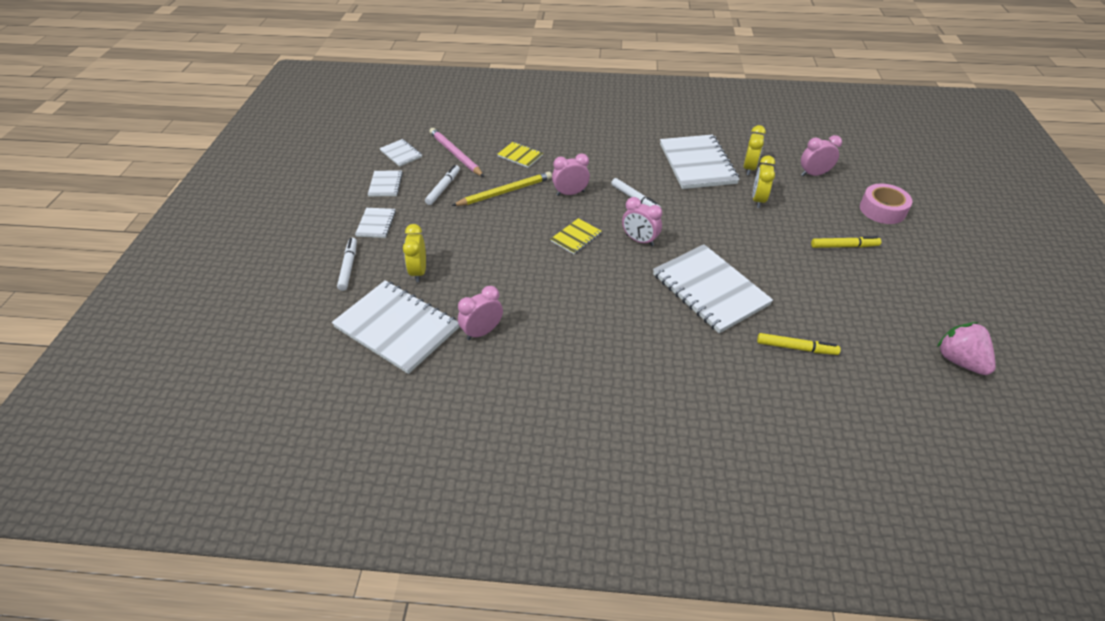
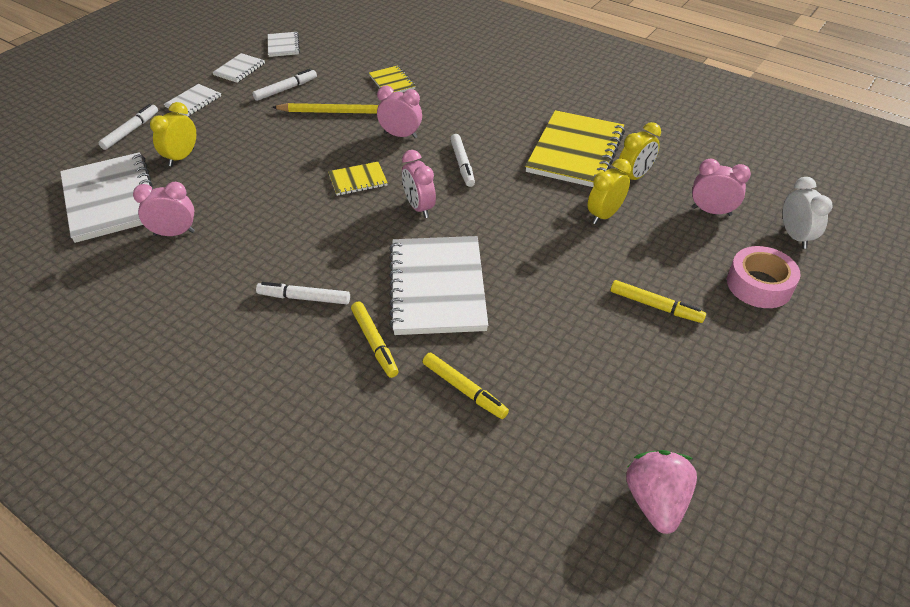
camera: 30 degrees right, 0 degrees up
(456, 154) = (332, 61): pink pencil -> none
(632, 336) = (304, 298): none -> white marker
(697, 164) = (575, 151): white notebook -> yellow notebook
(711, 344) = (374, 343): none -> yellow marker
(871, 173) = (795, 236): none -> white clock

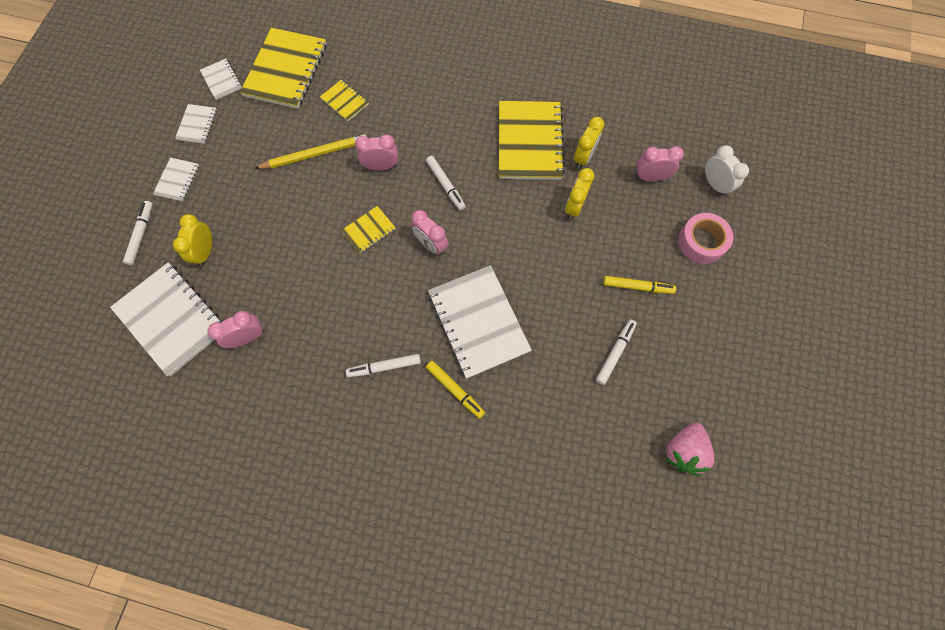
camera: 20 degrees left, 25 degrees up
(286, 89) = (254, 139): white marker -> white marker (615, 353)
(348, 51) = (286, 70): none -> yellow notebook
(464, 389) = (534, 408): yellow marker -> none
(655, 501) = (683, 451): pink strawberry -> pink strawberry turned 135 degrees counterclockwise

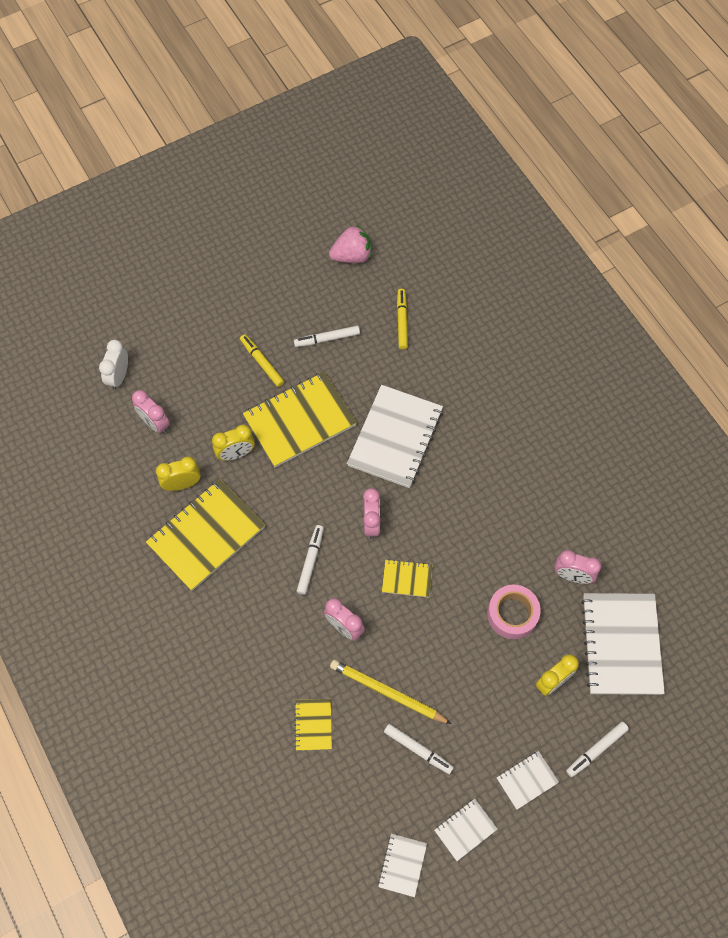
camera: 135 degrees left, 5 degrees down
(286, 70) = (333, 816): yellow notebook -> yellow notebook (299, 421)
(384, 367) = (490, 466): white marker -> white marker (418, 749)
(455, 390) = (456, 409): yellow marker -> yellow marker (402, 321)
(701, 242) = (182, 350): pink tape -> pink tape (512, 614)

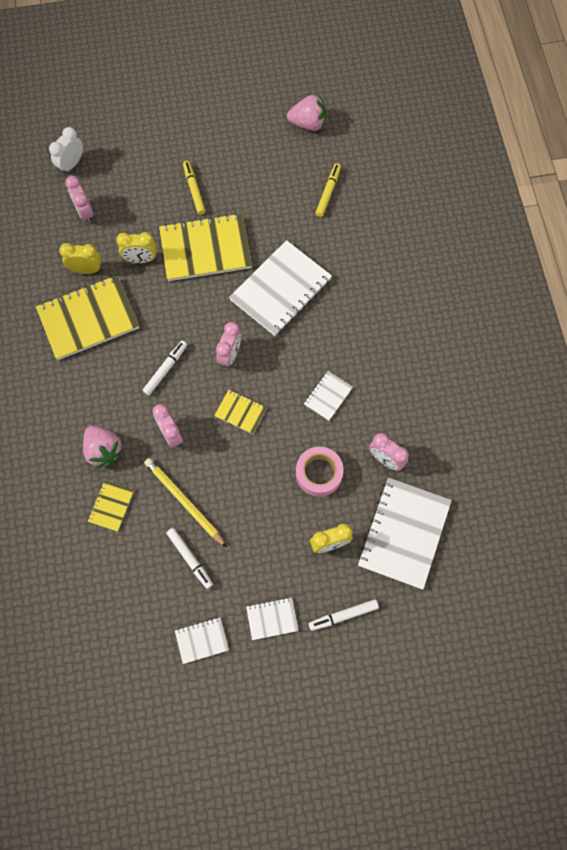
camera: 20 degrees right, 5 degrees up
(281, 669) = (104, 450): none -> pink strawberry
(327, 339) = (257, 187): white marker -> none
(402, 865) = (136, 649): white notebook -> white notebook (328, 396)

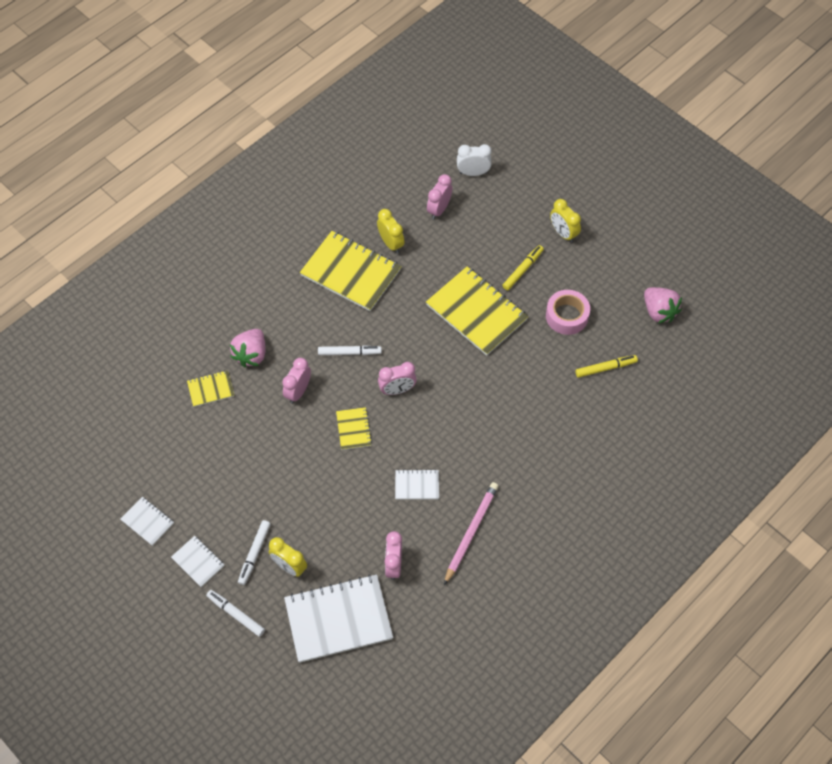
camera: 55 degrees right, 10 degrees down
(141, 259) = (430, 273): yellow clock -> yellow clock (563, 233)
(184, 502) = (249, 437): yellow pencil -> none
(190, 558) = (206, 471): white marker -> white marker (254, 554)
(281, 289) = (485, 390): white notebook -> none
(319, 474) = (343, 521): pink tape -> pink tape (567, 316)
(398, 383) = (471, 532): none -> pink pencil

